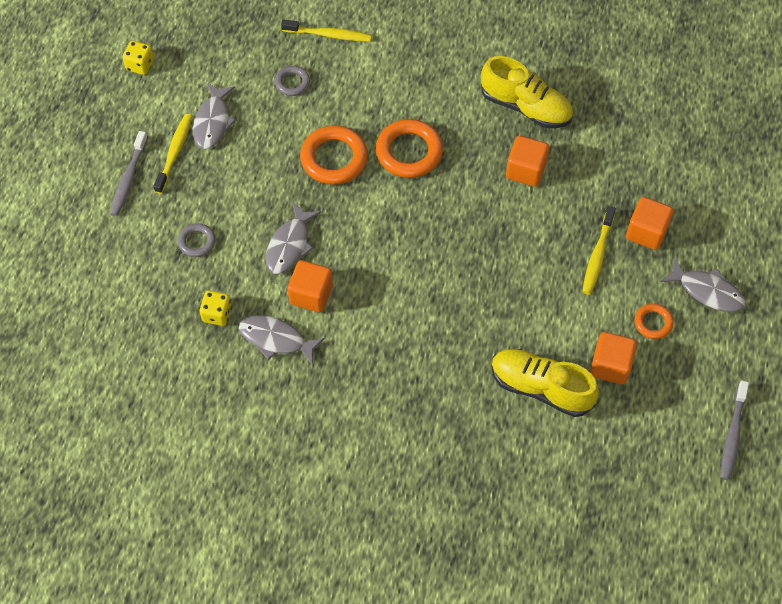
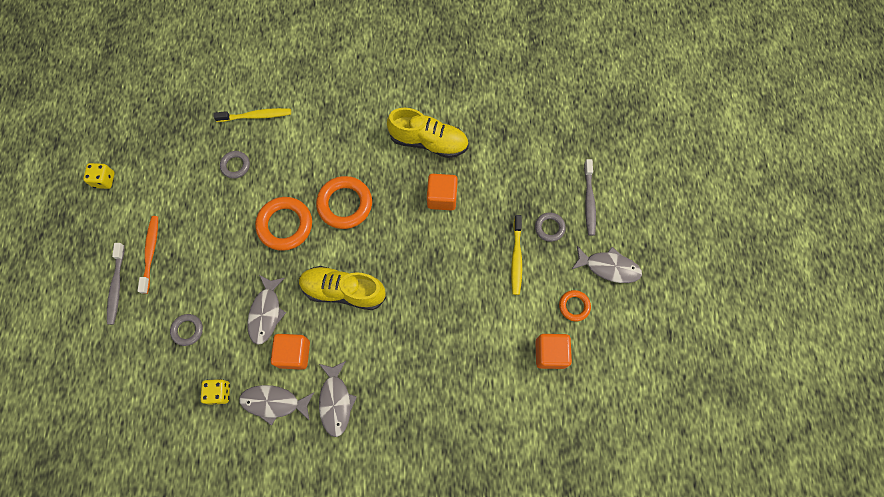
camera: 15 degrees left, 10 degrees up
(174, 153) = (151, 253): yellow toothbrush -> orange toothbrush
(212, 122) = (177, 217): grey fish -> grey fish (335, 401)
(541, 388) = (500, 388): yellow shoe -> yellow shoe (343, 291)
(646, 232) = (549, 228): orange cube -> grey ring
(732, 434) = (660, 388): grey toothbrush -> grey toothbrush (589, 200)

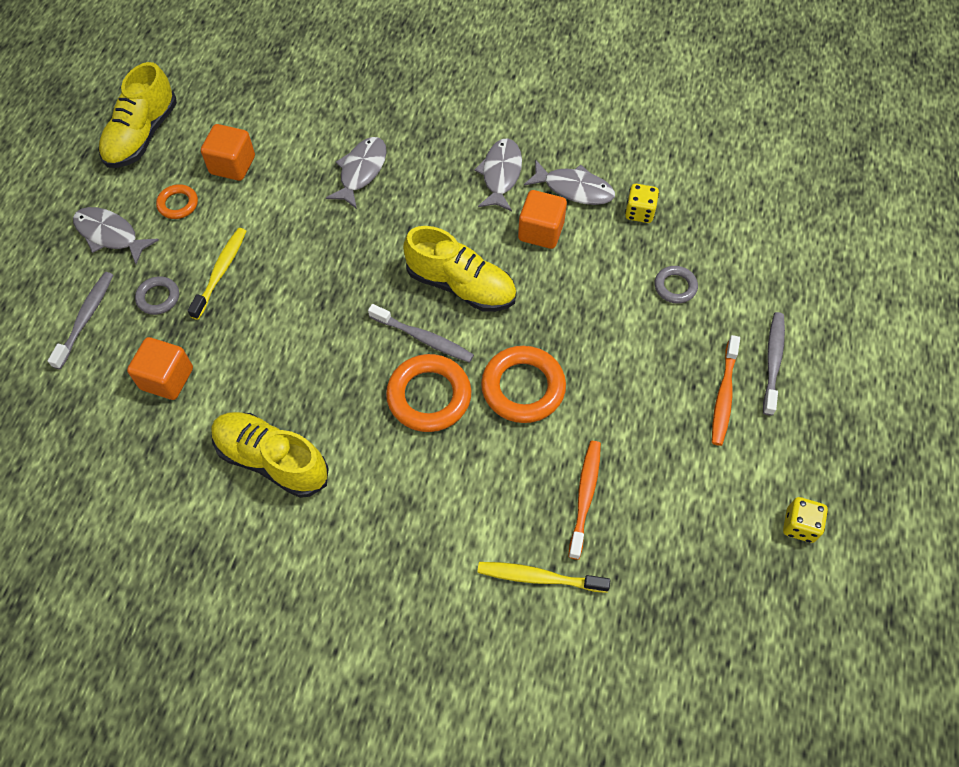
camera: 165 degrees left, 10 degrees down
(235, 165) = (585, 497): grey ring -> orange toothbrush
(266, 313) = (569, 283): grey fish -> grey fish (361, 171)
(359, 243) = (423, 338): none -> grey toothbrush
(442, 197) = (286, 372): orange cube -> orange cube (167, 379)
(635, 363) = (142, 135): none -> yellow shoe

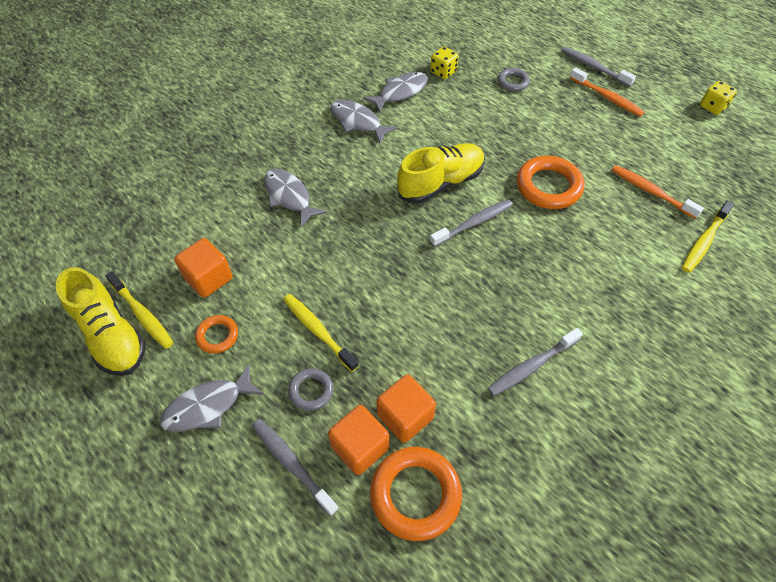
camera: 60 degrees left, 5 degrees down
(172, 142) = (142, 314): none -> yellow toothbrush
(272, 460) = (532, 366): yellow shoe -> grey toothbrush
(429, 396) = (527, 241): orange ring -> orange ring (415, 494)
(541, 231) = (423, 123): orange cube -> orange cube (360, 447)

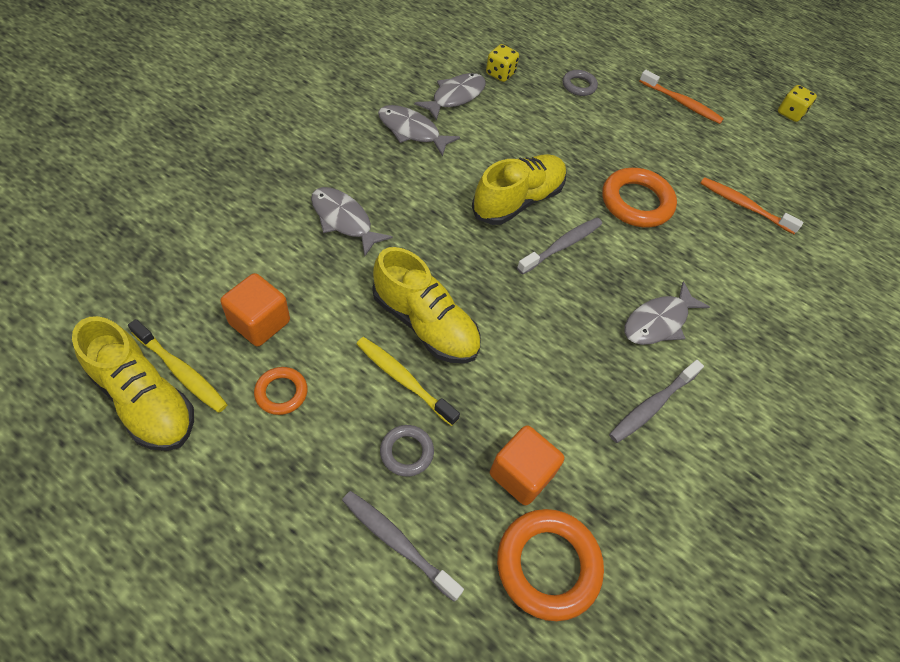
camera: 15 degrees left, 0 degrees up
(208, 406) = (282, 480): grey fish -> grey fish (658, 322)
(343, 285) = (425, 324): none -> yellow shoe
(360, 447) = (475, 515): orange cube -> none
(594, 67) = (662, 70): grey toothbrush -> none
(704, 241) = (806, 258): yellow toothbrush -> none

